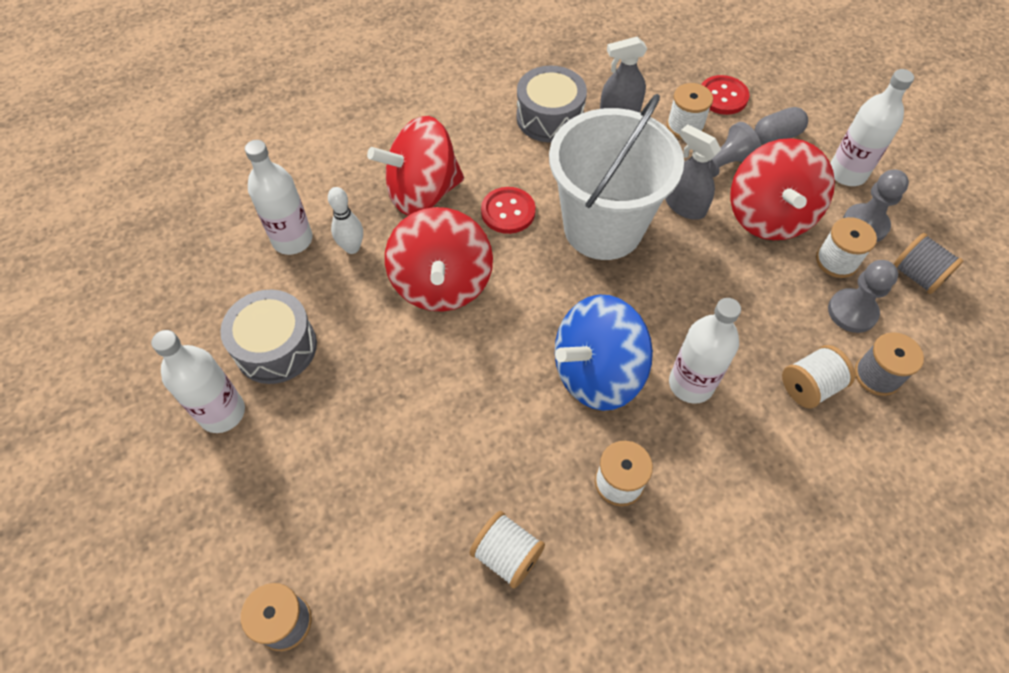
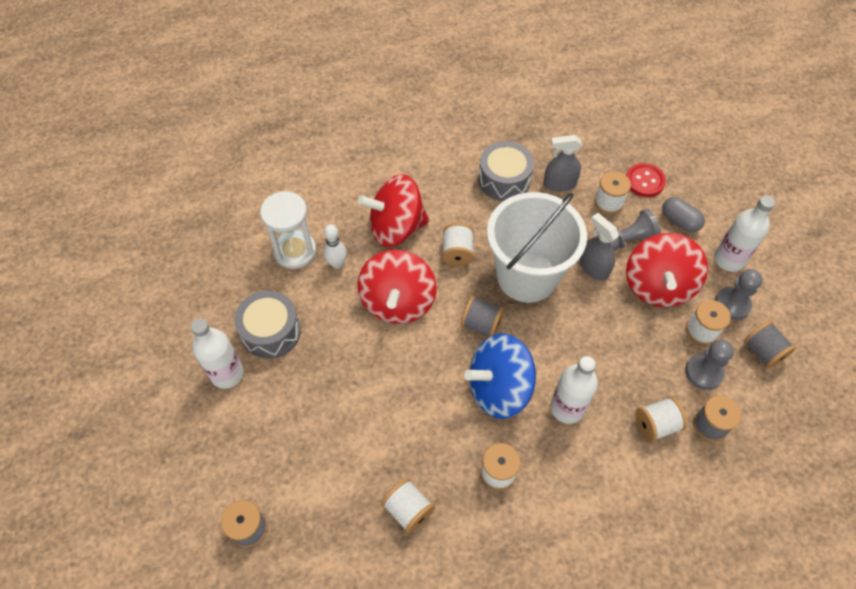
camera: 10 degrees right, 0 degrees up
(292, 240) = (295, 251): white bottle -> white hourglass
(508, 212) = (457, 252): red button -> white spool
(557, 295) = (481, 324): none -> grey spool
(776, 137) = (679, 221): grey capsule -> grey capsule turned 60 degrees clockwise

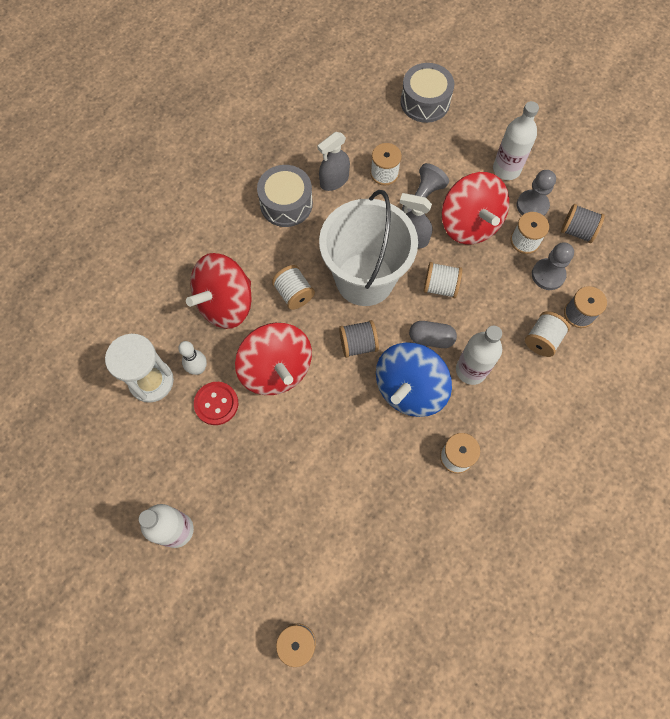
camera: 35 degrees left, 10 degrees up
(271, 331) = (186, 467): grey drum -> grey drum (425, 102)
(408, 510) = (411, 535): white spool -> white spool (440, 287)
(644, 181) = (400, 138): red button -> red button (216, 404)
(679, 221) = (449, 158): grey capsule -> grey capsule (431, 338)

